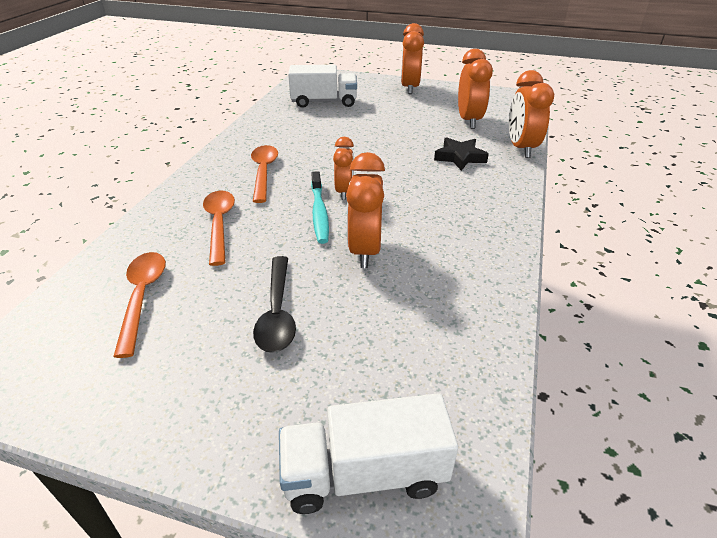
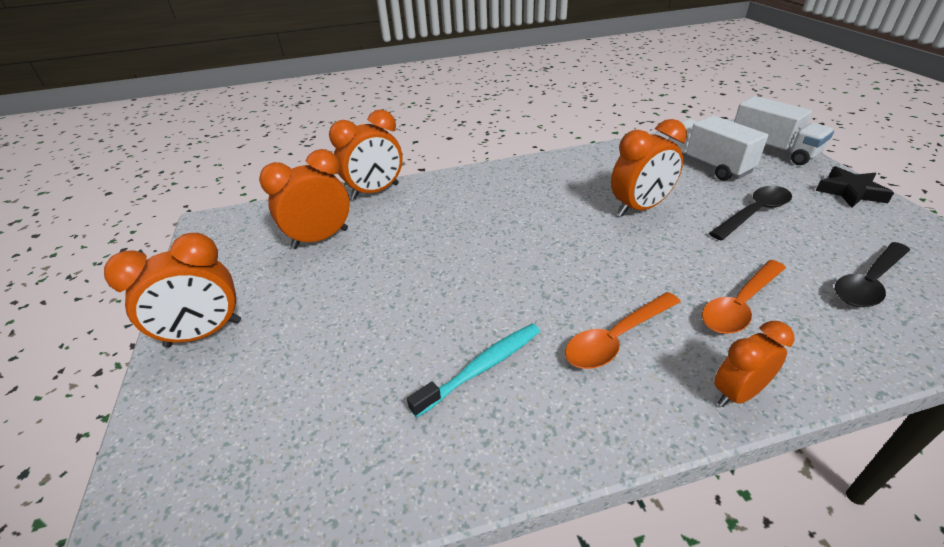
camera: 120 degrees left, 0 degrees up
(142, 297) = (868, 283): orange spoon -> black spoon
(319, 213) = (629, 253): turquoise toothbrush -> turquoise toothbrush (482, 368)
(324, 102) = (325, 416): white truck -> white truck (706, 164)
(344, 192) = (576, 255): orange clock -> orange clock (737, 393)
(459, 157) = (428, 216): black star -> black star (850, 192)

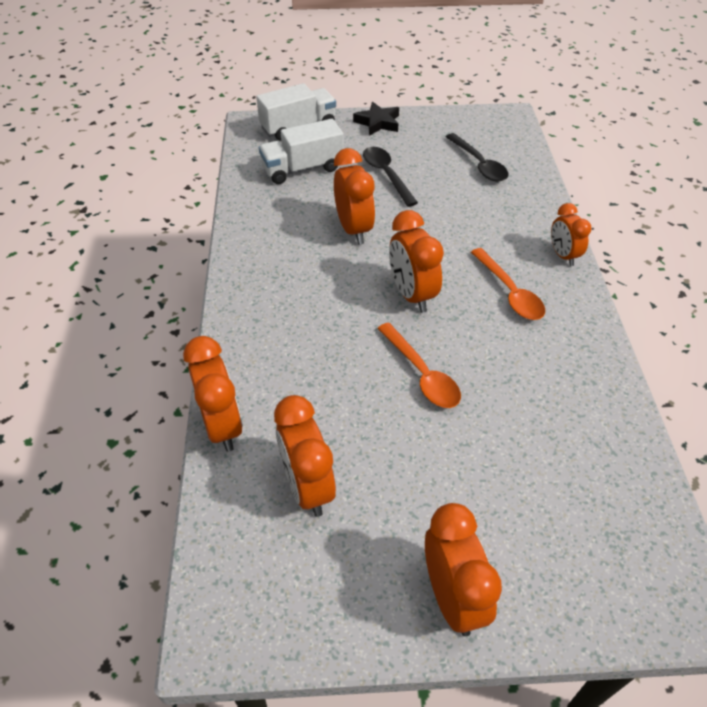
camera: 80 degrees left, 10 degrees up
(482, 368) = (528, 372): turquoise toothbrush -> none
(565, 260) = (412, 295): none -> orange clock
(739, 305) = (488, 224): orange spoon -> orange spoon (422, 374)

